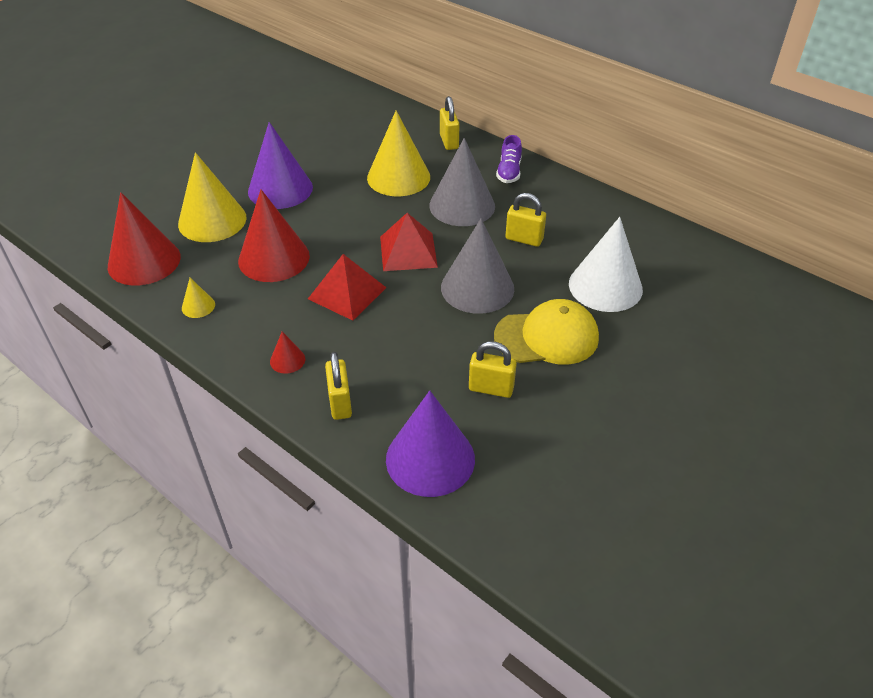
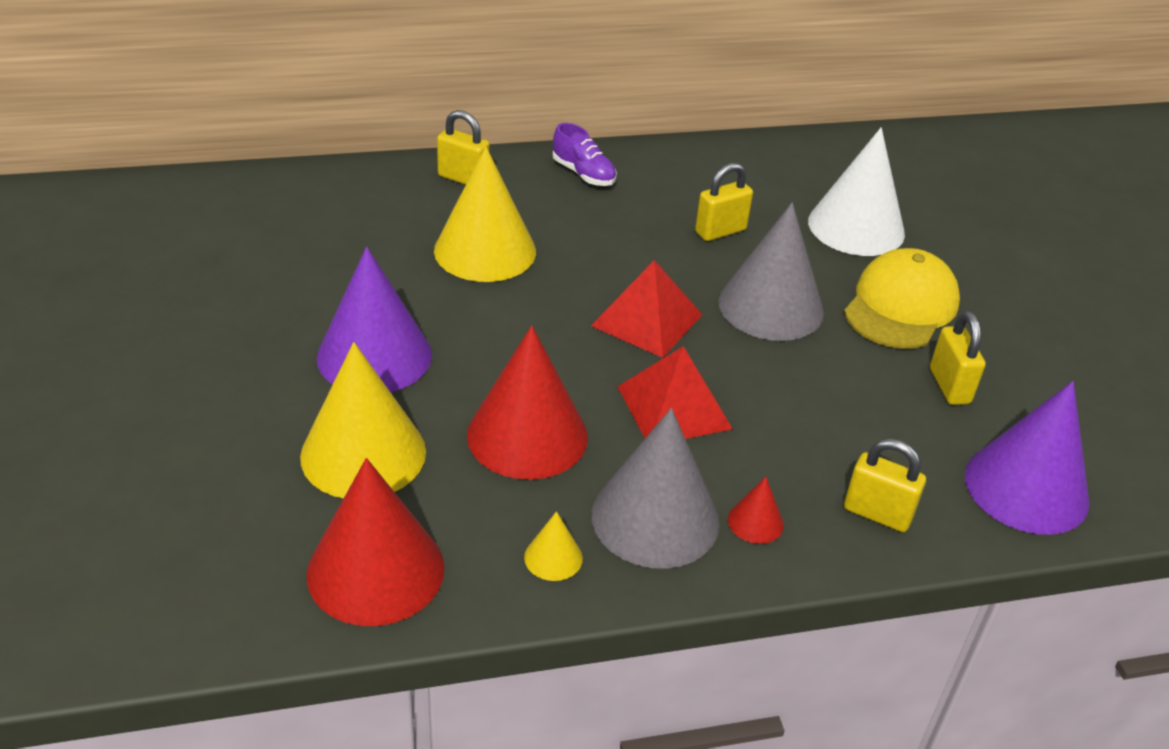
camera: 55 degrees left, 5 degrees down
(462, 205) = (605, 237): grey cone -> grey cone (655, 518)
(491, 388) = (949, 386): yellow padlock -> yellow padlock turned 60 degrees counterclockwise

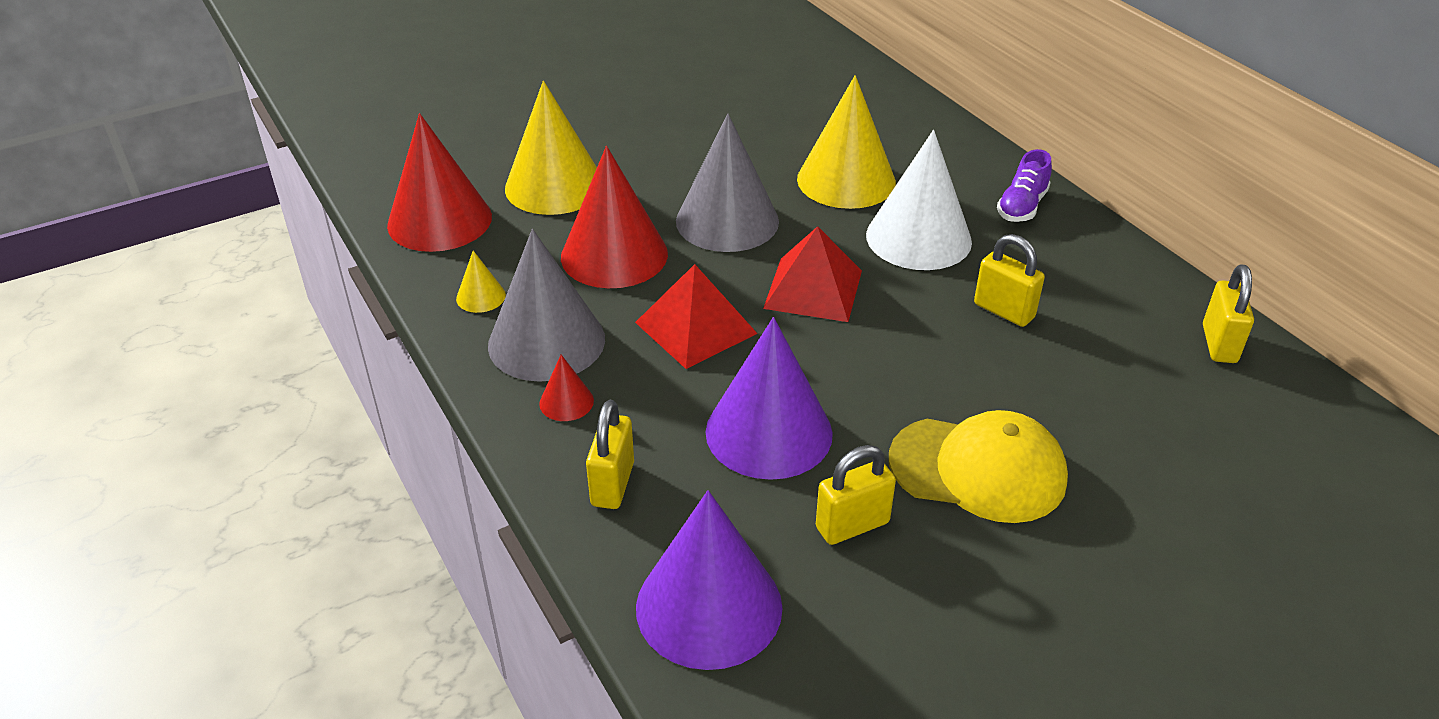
camera: 75 degrees right, 0 degrees up
(374, 356) = (667, 163): purple cone -> purple cone (769, 432)
(463, 178) = (945, 145): yellow padlock -> yellow padlock (1219, 344)
(771, 306) = (897, 366): grey cone -> grey cone (727, 221)
(856, 227) = (1111, 414): white cone -> white cone (918, 238)

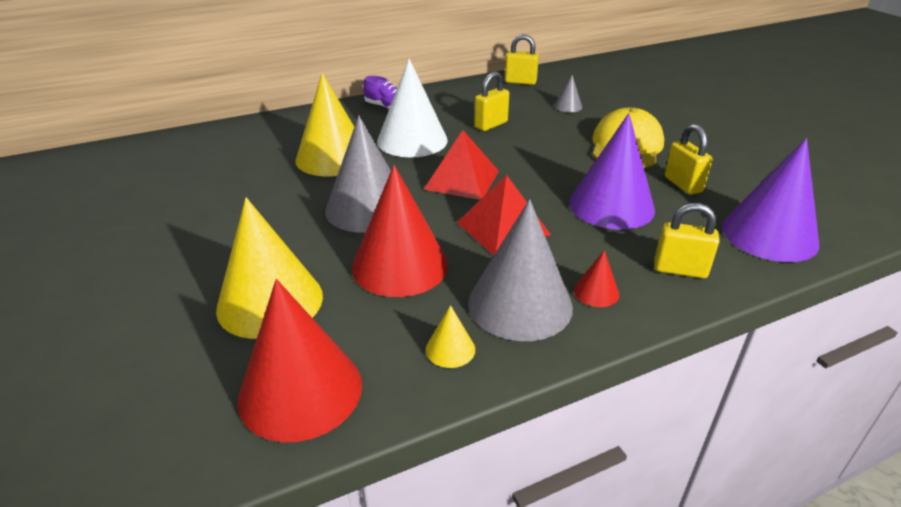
camera: 85 degrees left, 5 degrees down
(1127, 404) = (568, 106): none -> grey cone

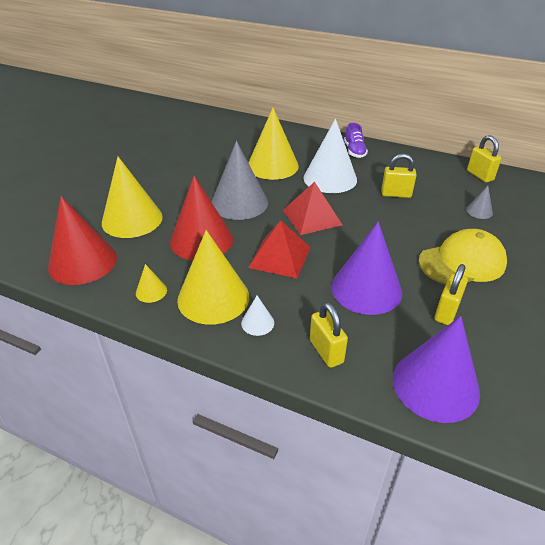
camera: 50 degrees right, 5 degrees up
(520, 304) = (213, 298): grey cone -> yellow cone
(596, 292) = (257, 323): red cone -> white cone

